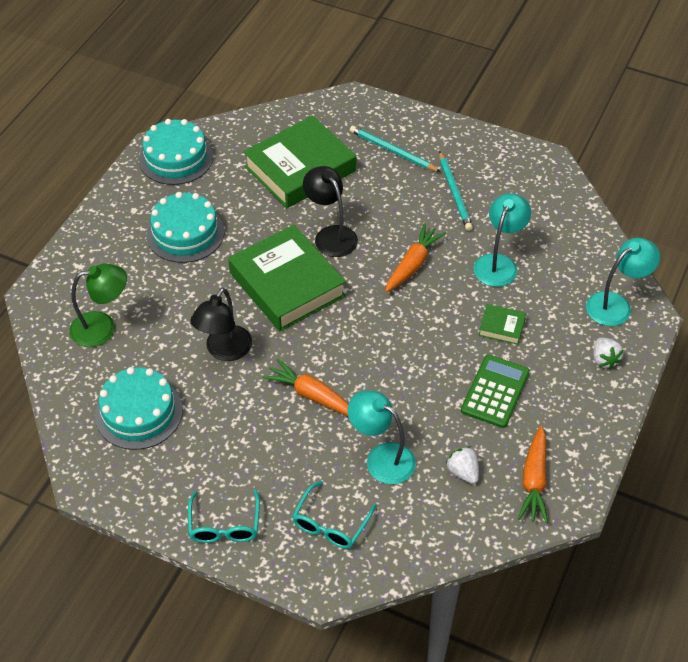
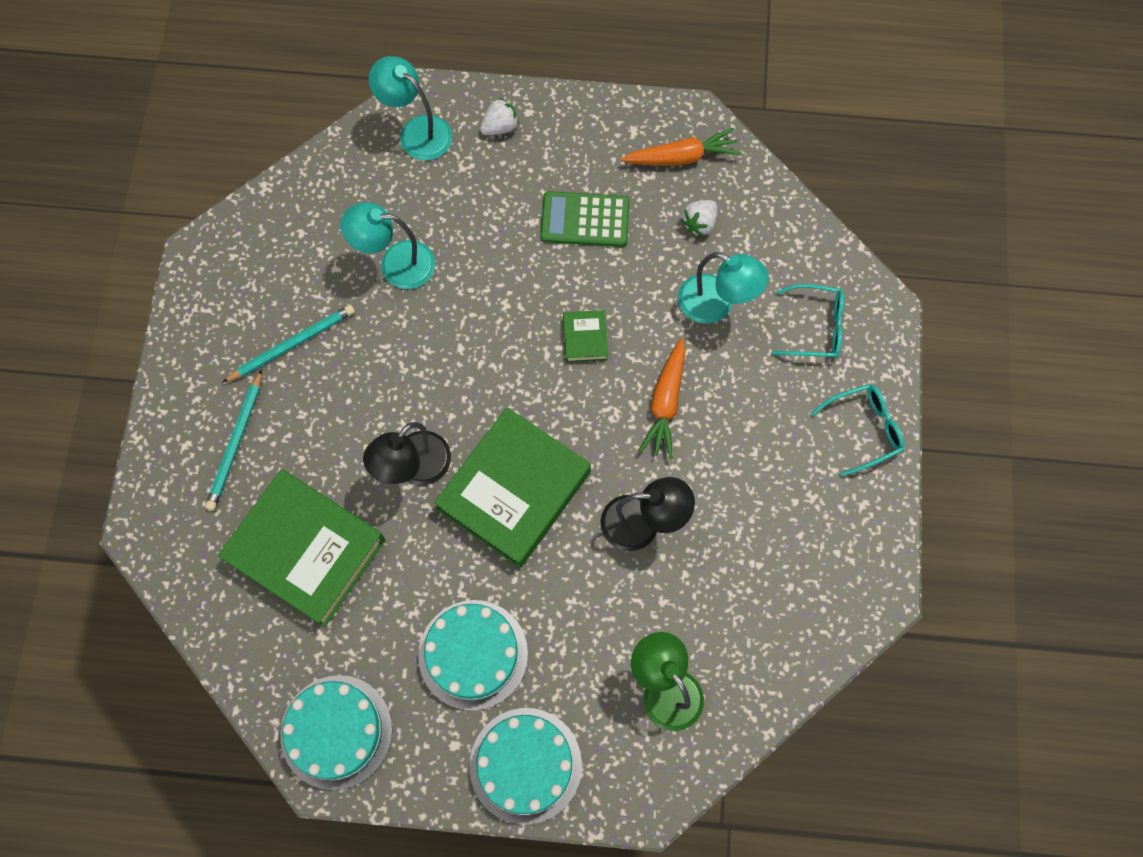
camera: 110 degrees left, 20 degrees up
(139, 412) = (767, 583): turquoise cake -> turquoise cake (525, 765)
(381, 458) = (716, 305): turquoise lamp -> turquoise lamp turned 75 degrees counterclockwise
(413, 264) = (430, 357): orange carrot -> none
(501, 327) = (492, 236): green book -> green book (585, 338)

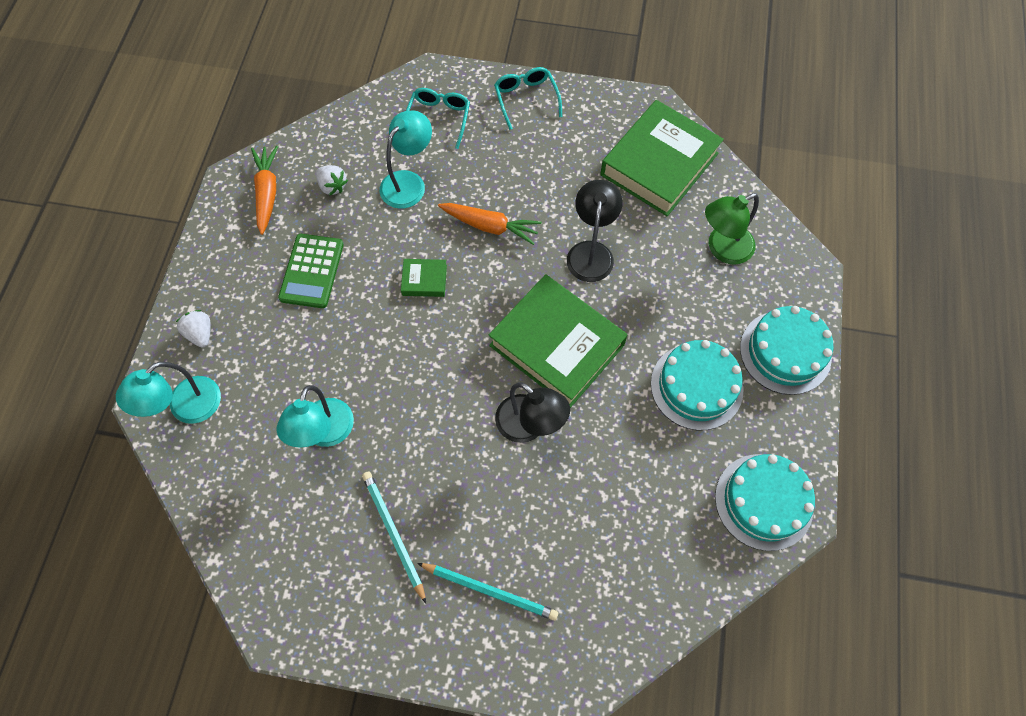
camera: 85 degrees left, 5 degrees down
(306, 550) = (601, 524): green book -> green book (659, 164)

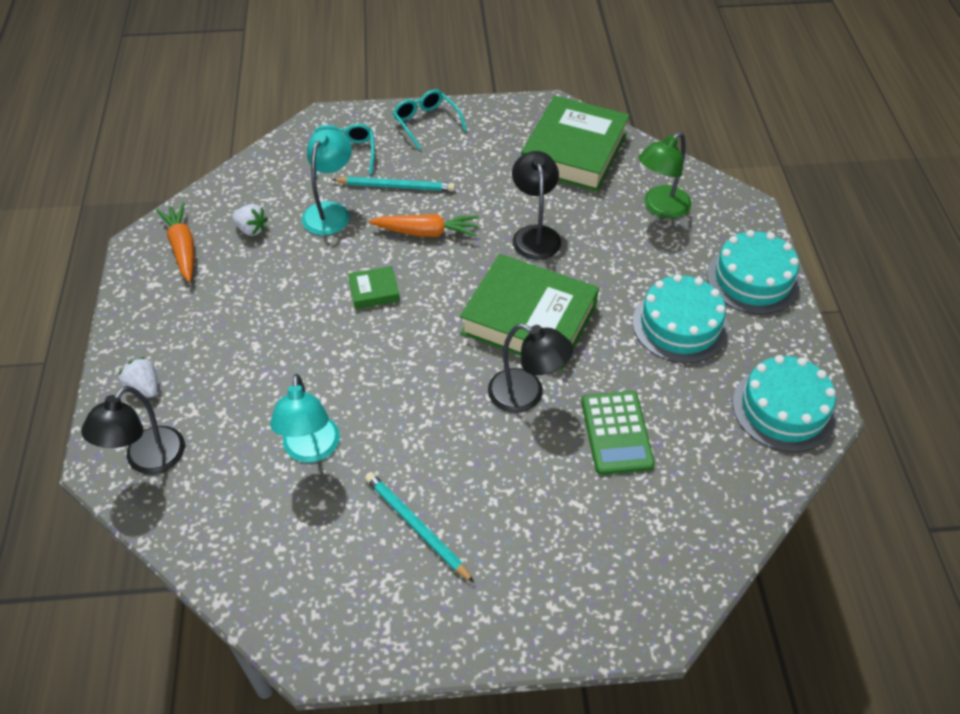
camera: 15 degrees left, 15 degrees down
(186, 408) = (147, 460): turquoise lamp -> black lamp
(312, 271) = (252, 307): green calculator -> green calculator (617, 433)
(490, 591) = (538, 555): turquoise pencil -> turquoise pencil (396, 186)

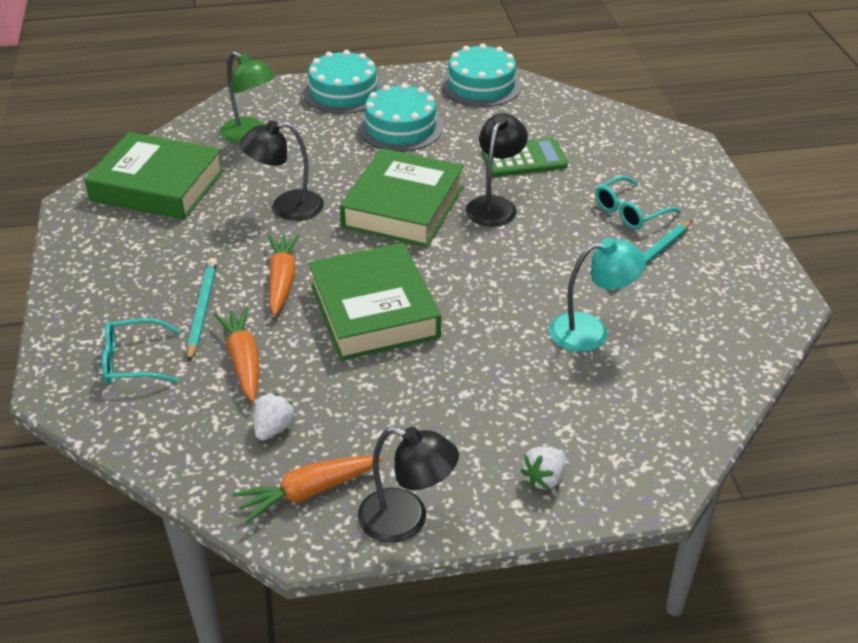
camera: 95 degrees left, 10 degrees down
(147, 460) = (640, 453): black lamp -> black lamp (406, 520)
(330, 211) = (243, 360): turquoise lamp -> orange carrot
(374, 291) = (374, 310): green book -> green book, size x2.36
(426, 123) = (83, 296): turquoise glasses -> turquoise glasses (630, 212)

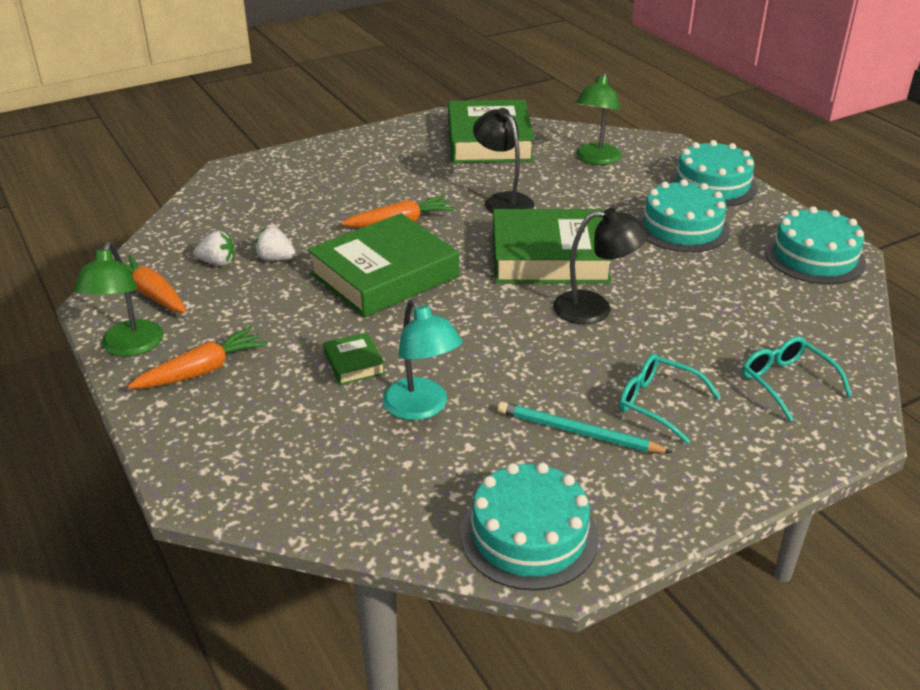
camera: 70 degrees right, 5 degrees down
(133, 362) = (270, 188): turquoise glasses -> turquoise glasses (786, 382)
(202, 310) = (343, 199): turquoise pencil -> none
(243, 360) = (291, 231): orange carrot -> orange carrot (202, 370)
(406, 520) = (129, 347): black lamp -> green lamp
(510, 358) = (354, 363): none -> green book
(523, 159) = (697, 311): green calculator -> none
(544, 478) = (195, 413): white strawberry -> white strawberry (275, 259)
(755, 311) = (529, 535): none -> turquoise cake

